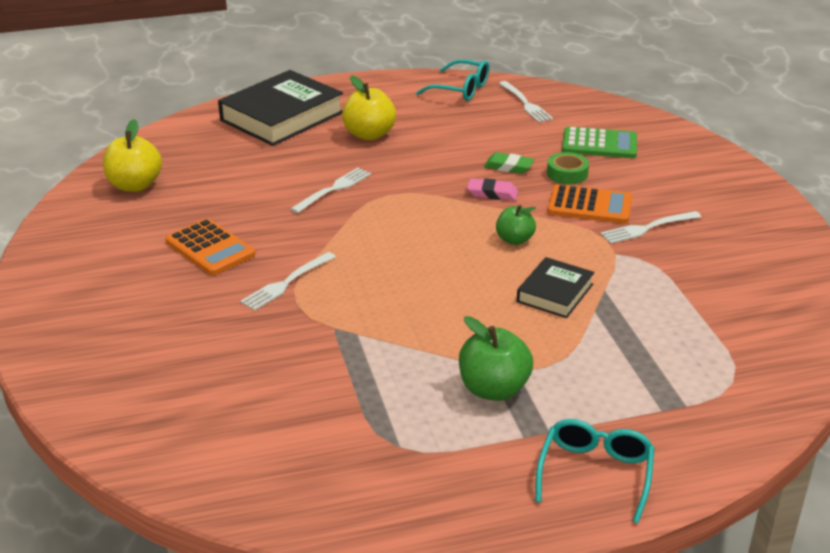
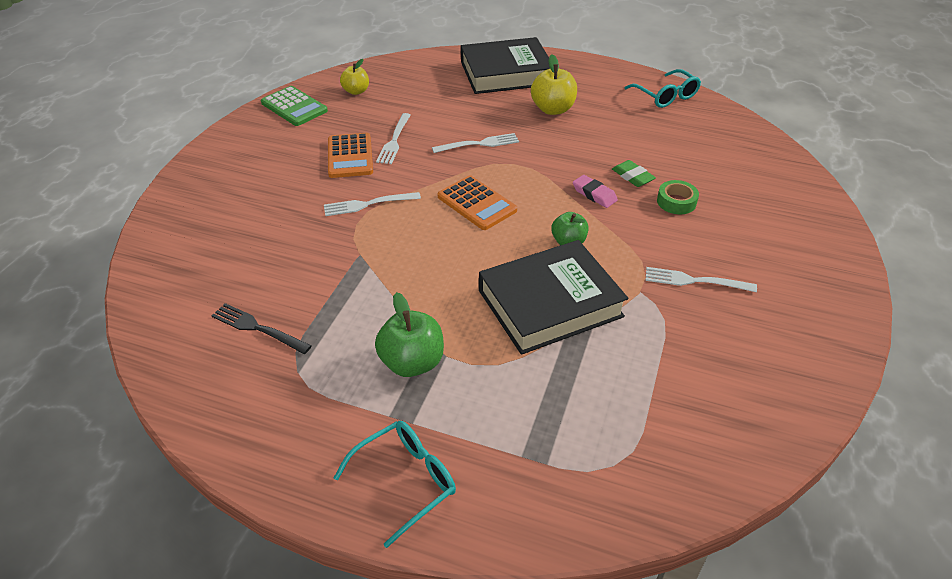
camera: 35 degrees right, 10 degrees up
(135, 185) = (356, 91): yellow apple -> yellow apple, size x0.64
(312, 431) = (258, 328): none -> black fork
(525, 103) = (708, 126): white fork -> white fork (394, 140)
(555, 293) = (550, 303): black book -> black book, size x1.85
(589, 206) = (664, 238): orange calculator -> orange calculator (476, 203)
(599, 144) = (734, 186): green calculator -> green calculator (294, 107)

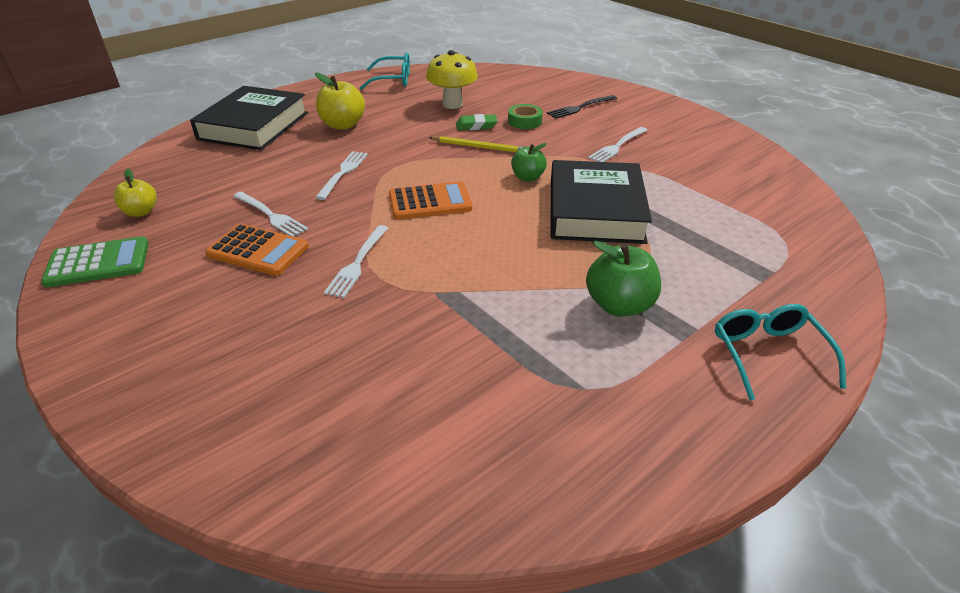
camera: 60 degrees left, 5 degrees down
(258, 328) = (491, 403): black fork -> black fork (580, 107)
(594, 194) = (480, 147): pink eraser -> yellow pencil
(659, 147) = (452, 104): none -> yellow mushroom

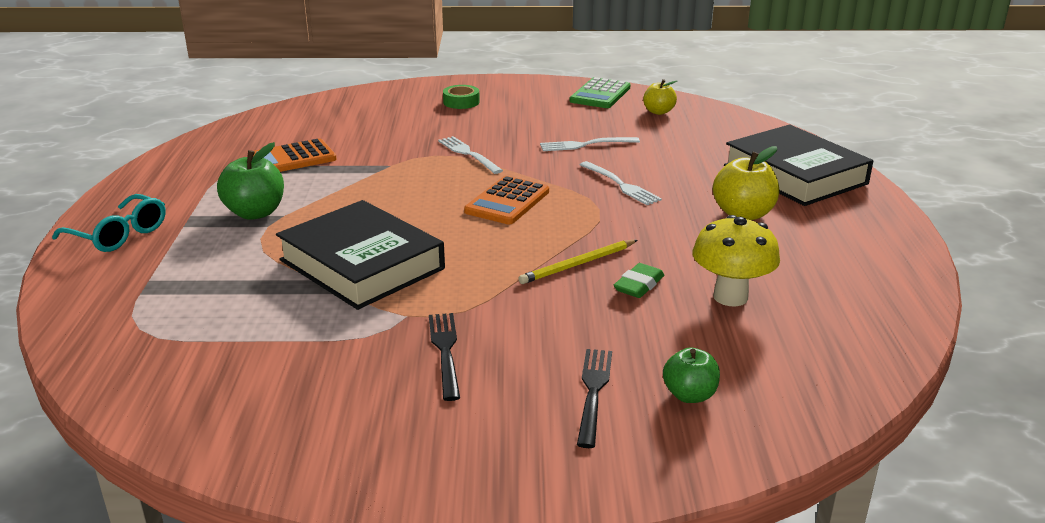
camera: 130 degrees right, 10 degrees down
(258, 251) = (540, 132): orange calculator -> orange calculator (292, 158)
(393, 80) = (880, 288): turquoise glasses -> none
(524, 121) = (607, 323): green tape -> green tape (461, 102)
(527, 177) = (473, 260): green apple -> green apple (689, 395)
(617, 146) = (445, 351): white fork -> black fork

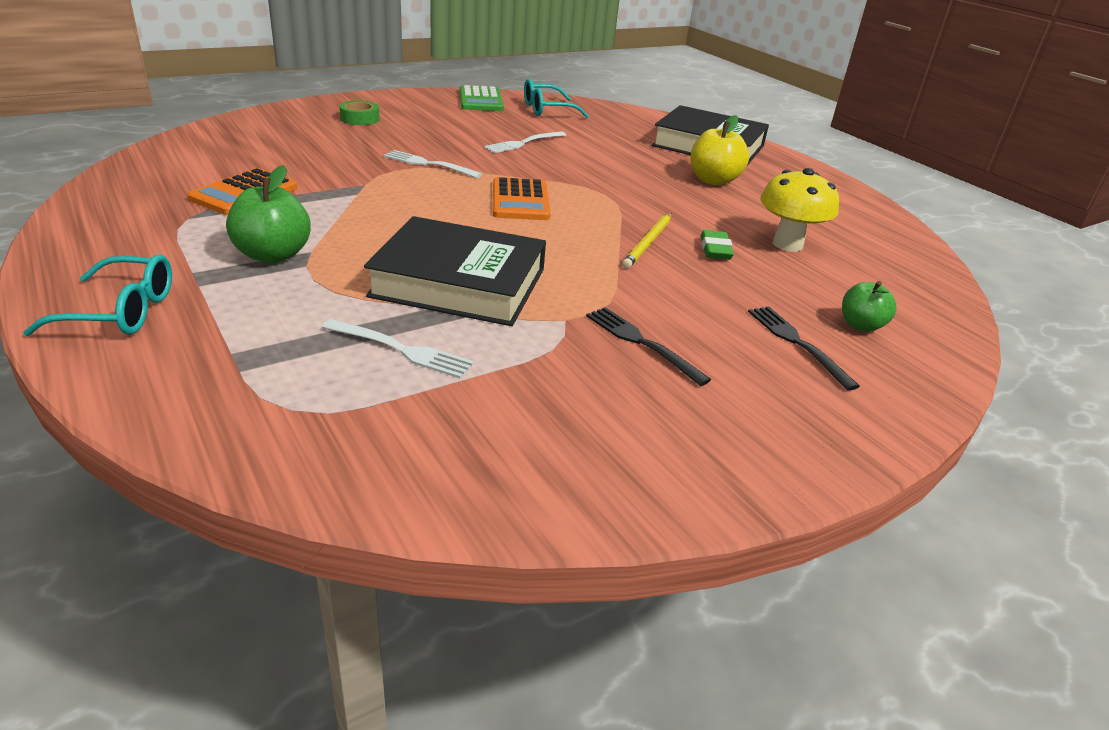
camera: 35 degrees left, 5 degrees up
(620, 185) = (595, 172): white fork -> white fork (401, 349)
(658, 112) = (547, 110): yellow apple -> turquoise glasses

